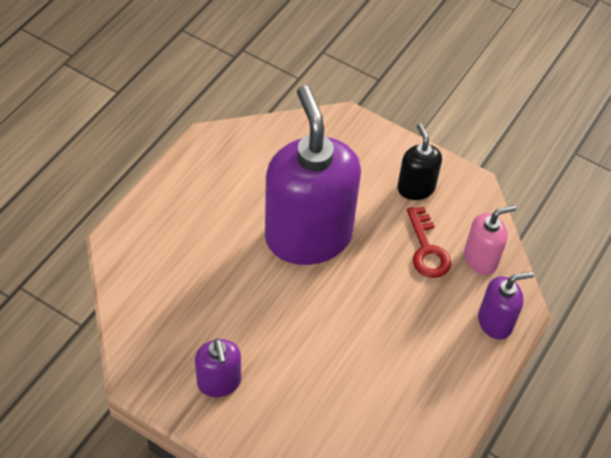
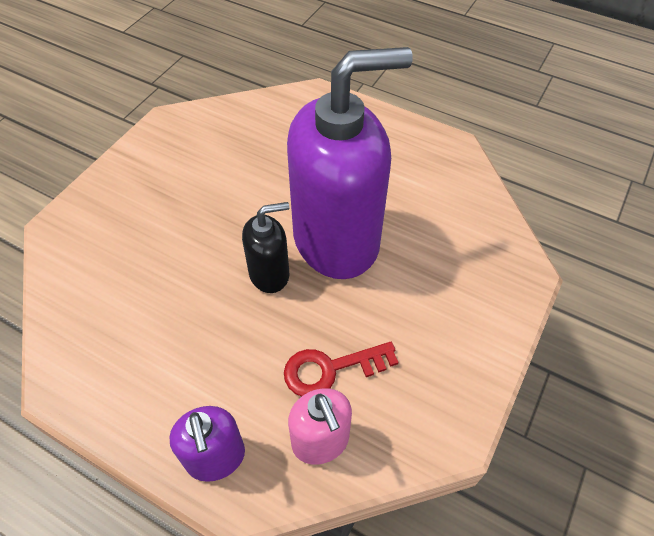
camera: 90 degrees right, 0 degrees up
(219, 382) = (155, 176): purple soap dispenser -> none
(415, 188) = (431, 355): black soap dispenser -> black soap dispenser (269, 274)

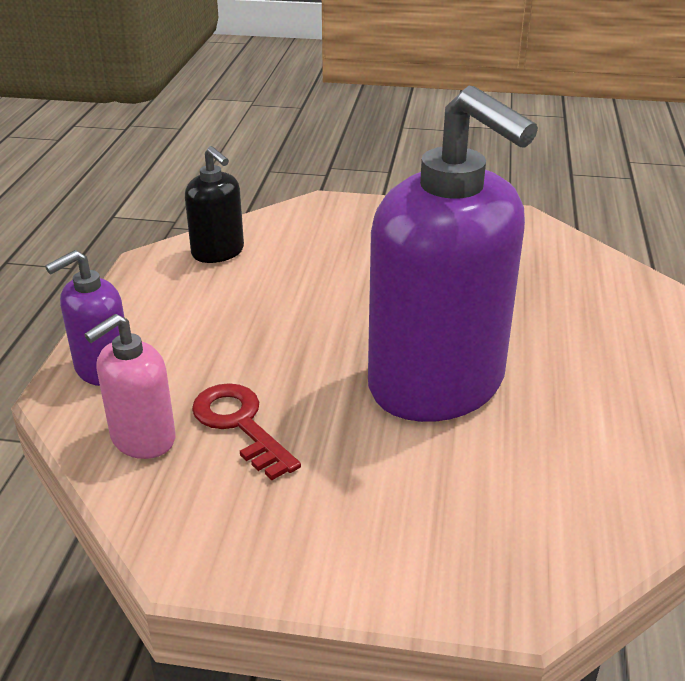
camera: 70 degrees right, 20 degrees down
(269, 274) = (349, 345): black soap dispenser -> black soap dispenser (218, 252)

